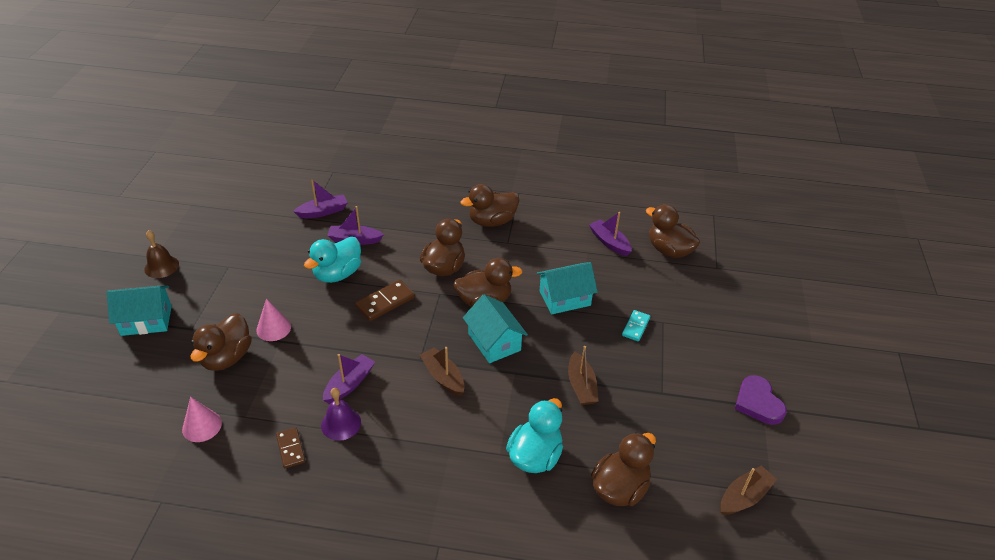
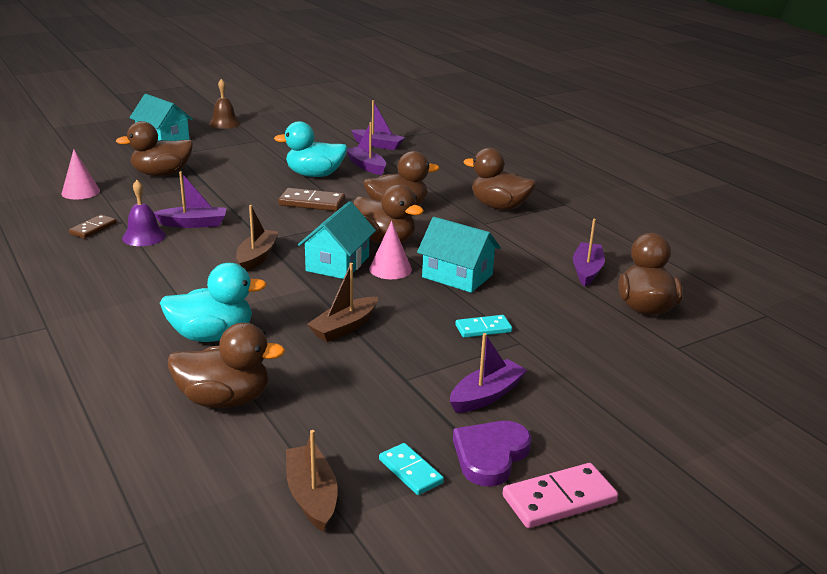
camera: 50 degrees right, 15 degrees down
(273, 328) = (216, 177): pink cone -> pink cone (390, 269)
(704, 369) = (486, 395): none -> purple boat
(744, 497) = (311, 496): brown boat -> brown boat turned 120 degrees counterclockwise
(750, 443) = (410, 471): none -> turquoise domino
(809, 400) = (559, 499): none -> pink domino

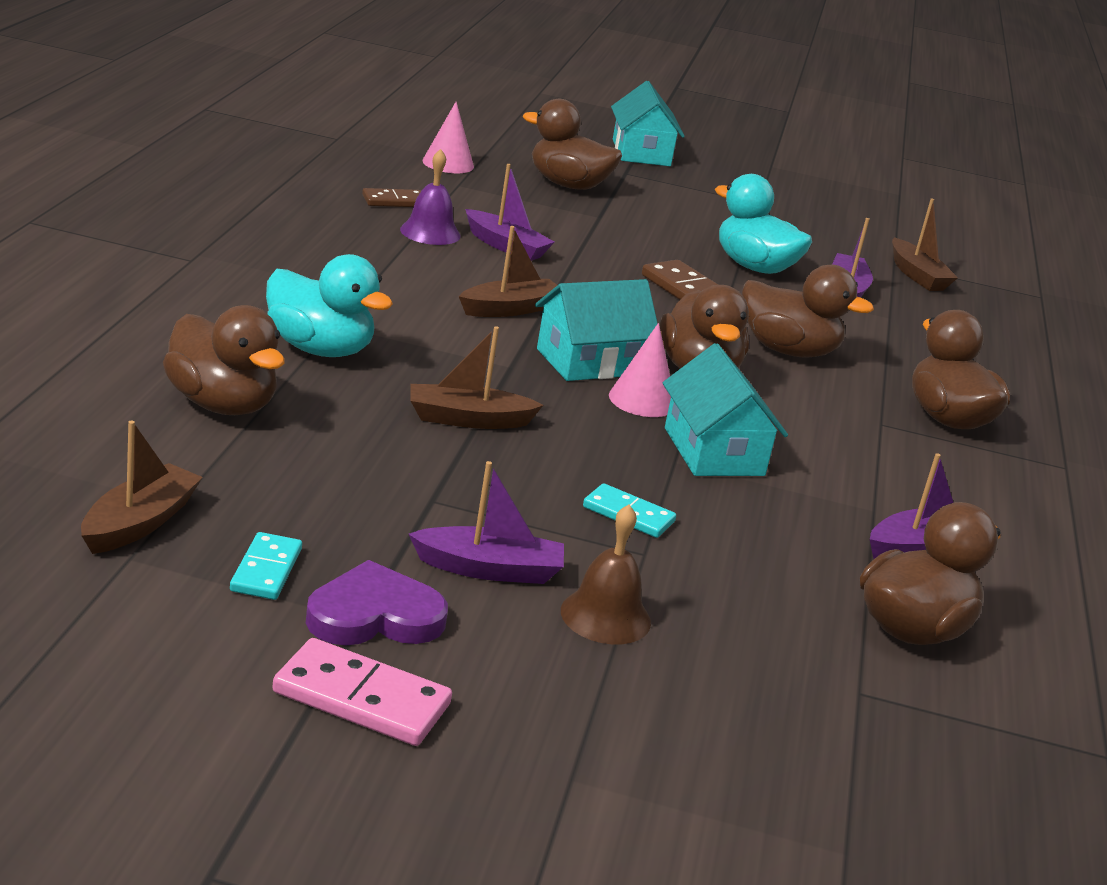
camera: 40 degrees right, 0 degrees up
(224, 123) = (751, 167): brown bell -> brown bell (605, 616)
(378, 145) = (917, 275): purple boat -> brown boat

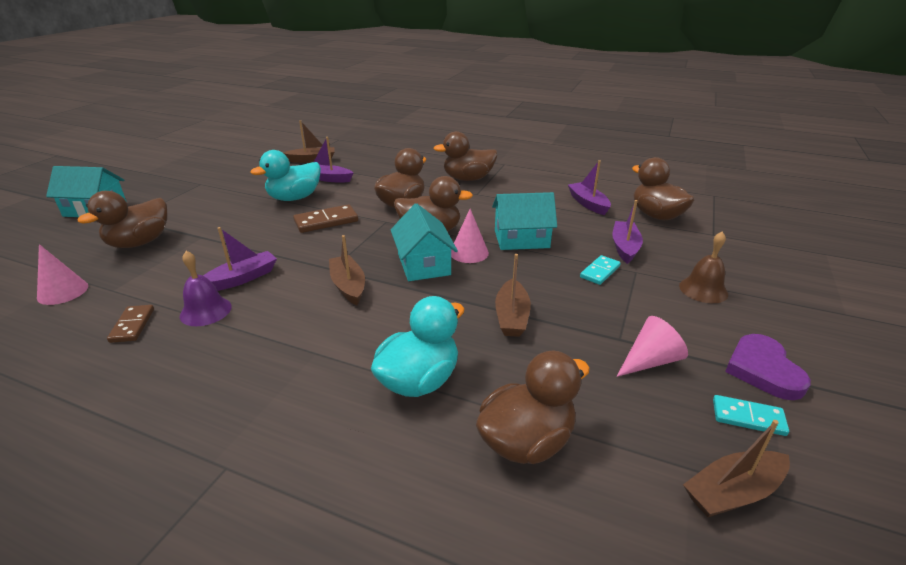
camera: 75 degrees left, 5 degrees up
(139, 523) = (733, 492): brown boat -> brown boat turned 60 degrees counterclockwise
(362, 698) = (847, 379): pink domino -> none
(382, 515) = (649, 361): none -> pink cone
(489, 569) = (684, 323): purple boat -> purple boat (624, 247)

